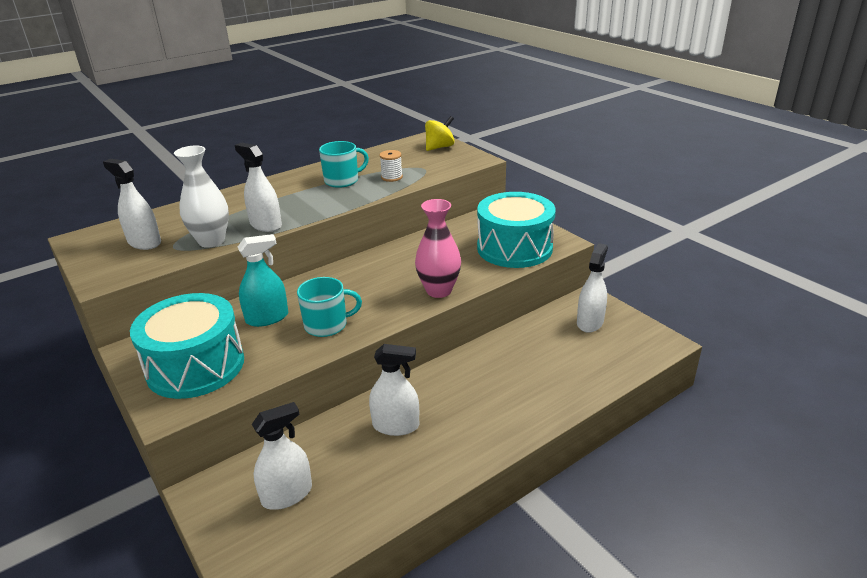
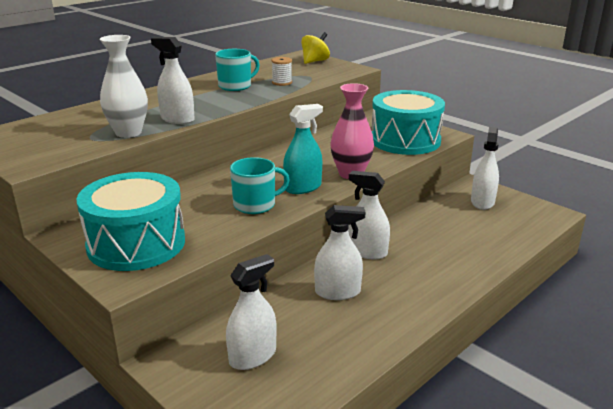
camera: 10 degrees left, 5 degrees down
(144, 242) = (58, 136): white spray bottle -> white spray bottle (367, 252)
(267, 318) = (193, 202): turquoise spray bottle -> turquoise spray bottle (303, 187)

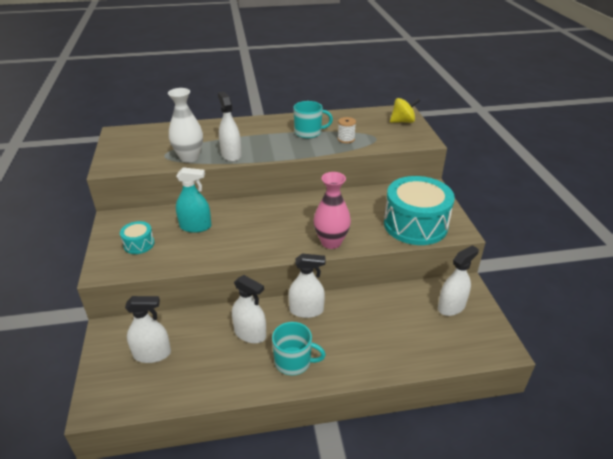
camera: 35 degrees right, 10 degrees up
(136, 244) = (139, 244): turquoise drum -> turquoise drum, size x0.45
(255, 205) = (236, 243): turquoise mug -> turquoise mug (294, 361)
(303, 187) = (283, 240): turquoise spray bottle -> turquoise spray bottle (195, 226)
(367, 252) = (306, 310): white spray bottle -> white spray bottle turned 120 degrees clockwise

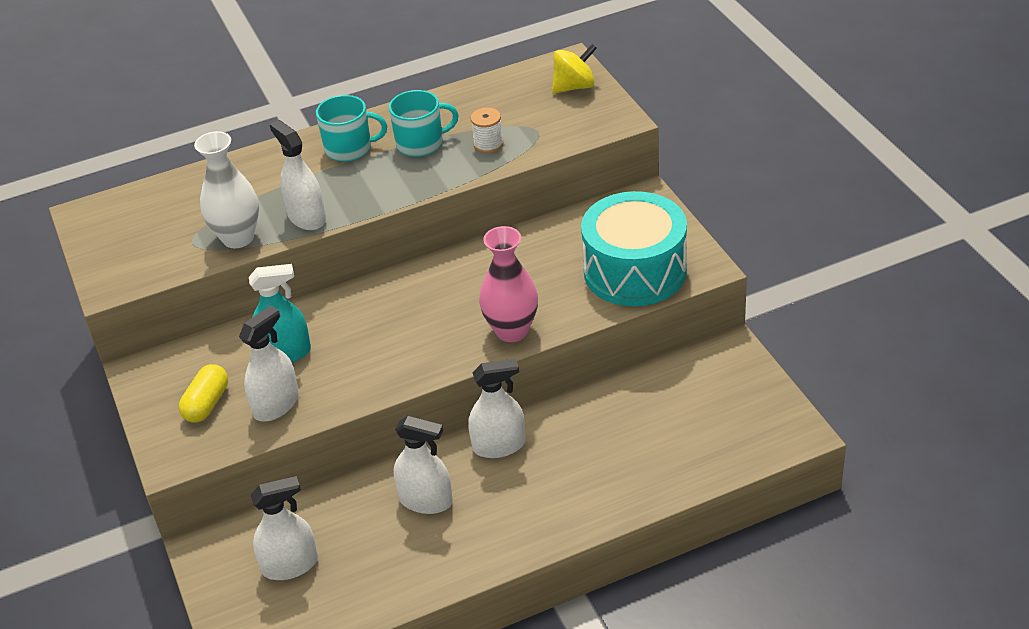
camera: 10 degrees left, 5 degrees up
(139, 244) = (207, 404): turquoise drum -> yellow capsule
(294, 361) = (505, 524): turquoise mug -> turquoise mug (350, 148)
(451, 306) = (715, 388): white spray bottle -> white spray bottle (276, 405)

